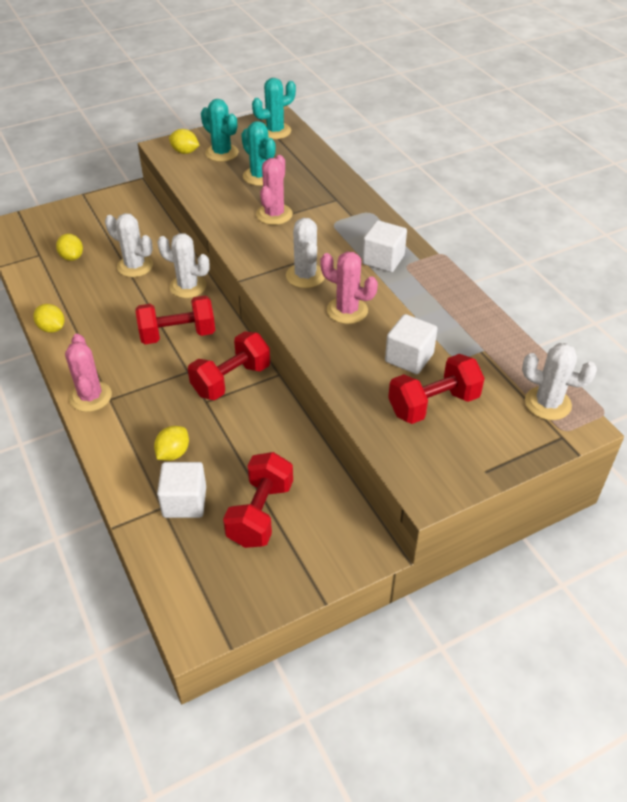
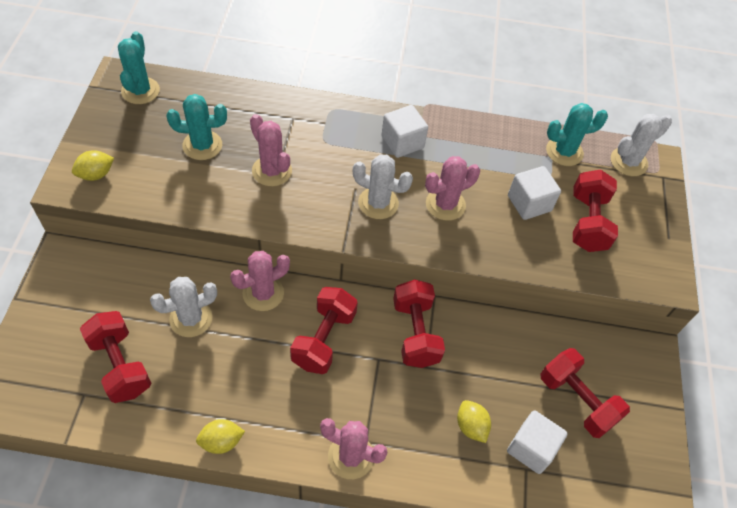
camera: 60 degrees left, 10 degrees up
(72, 257) = (120, 365): yellow lemon -> red dumbbell
(188, 286) = (263, 293): white cactus -> pink cactus
(222, 153) = (131, 149): turquoise cactus -> turquoise cactus (564, 152)

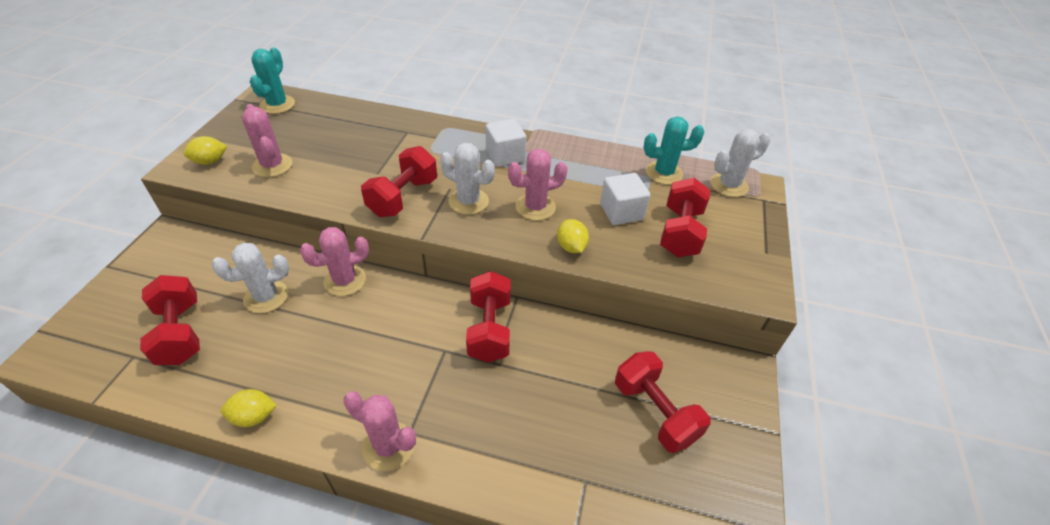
camera: 10 degrees right, 10 degrees down
(202, 145) = (316, 146): turquoise cactus -> none
(272, 171) = (373, 169): pink cactus -> pink cactus (272, 165)
(324, 339) = (393, 327): red dumbbell -> red dumbbell (403, 197)
(471, 426) = (530, 428): yellow lemon -> yellow lemon (571, 247)
(531, 448) = (595, 458): white cube -> none

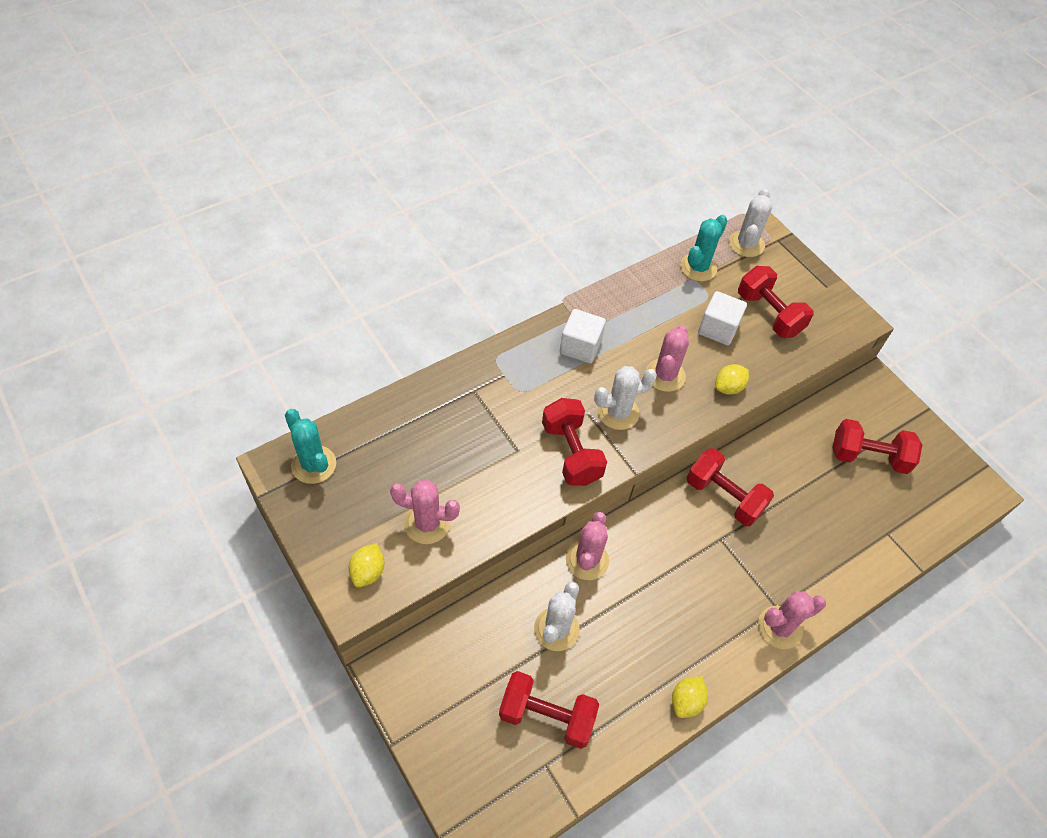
camera: 50 degrees left, 10 degrees up
(571, 247) = (728, 387): yellow lemon -> yellow lemon turned 60 degrees counterclockwise

